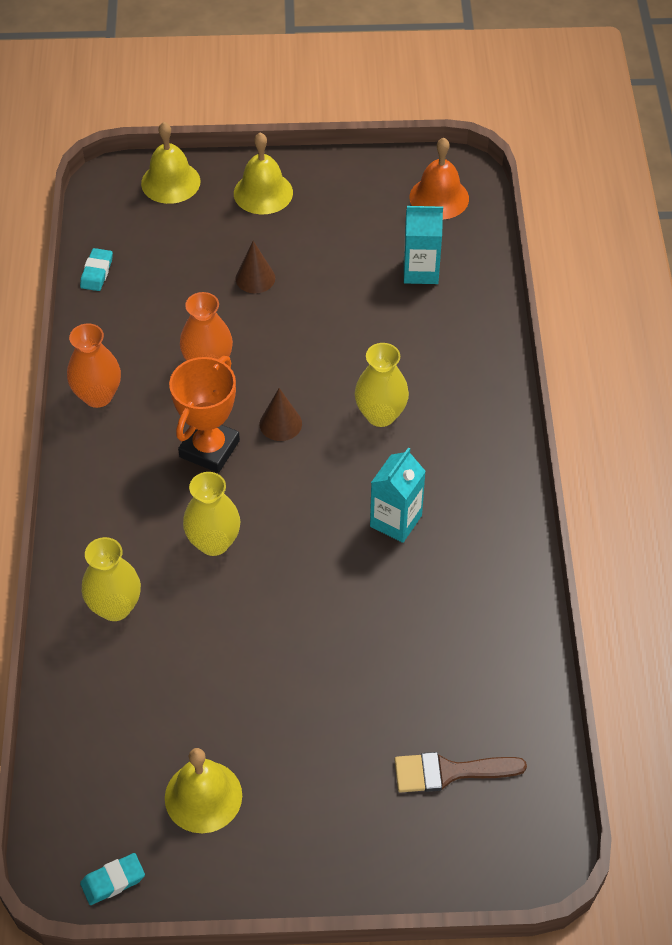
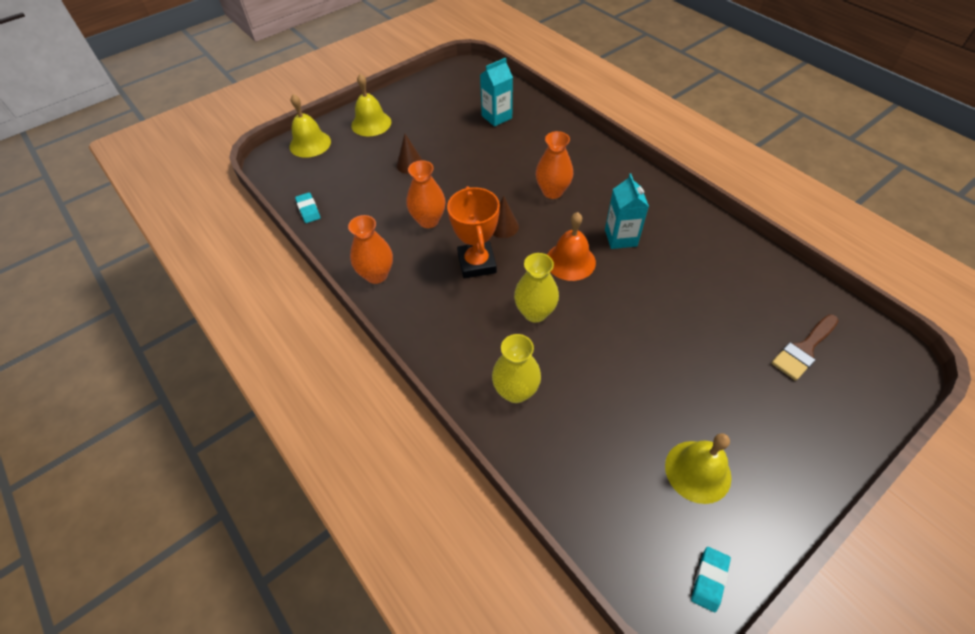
camera: 35 degrees left, 0 degrees up
(380, 415) = (552, 192): yellow vase -> orange vase
(439, 197) = (469, 82): orange bell -> orange bell (570, 261)

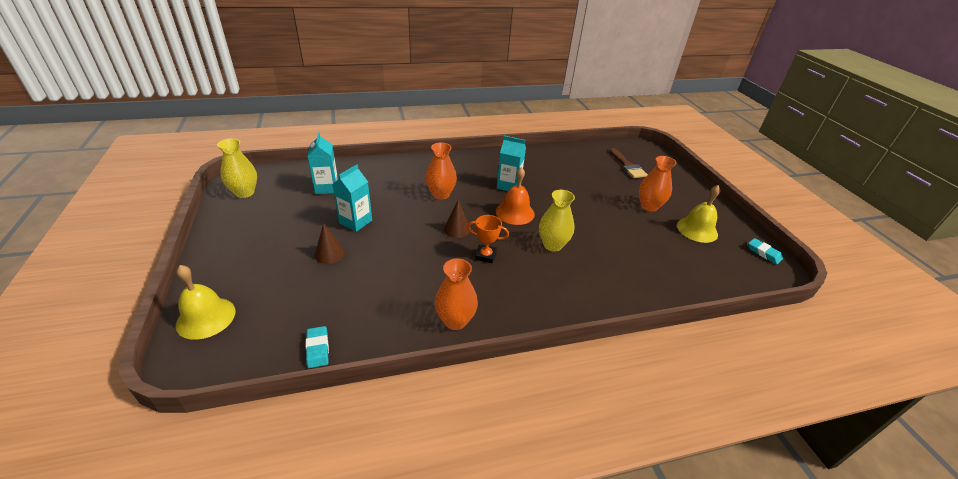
camera: 70 degrees left, 15 degrees down
(308, 210) = (318, 349): turquoise eraser -> turquoise eraser turned 75 degrees clockwise
(371, 123) = (236, 260): yellow bell -> none
(428, 220) = (414, 266): orange vase -> orange vase (649, 206)
(462, 158) = (356, 222): none -> turquoise carton
(477, 263) = (485, 256): orange trophy -> orange trophy, size x0.60
(515, 391) = (619, 279): yellow vase -> yellow vase (244, 193)

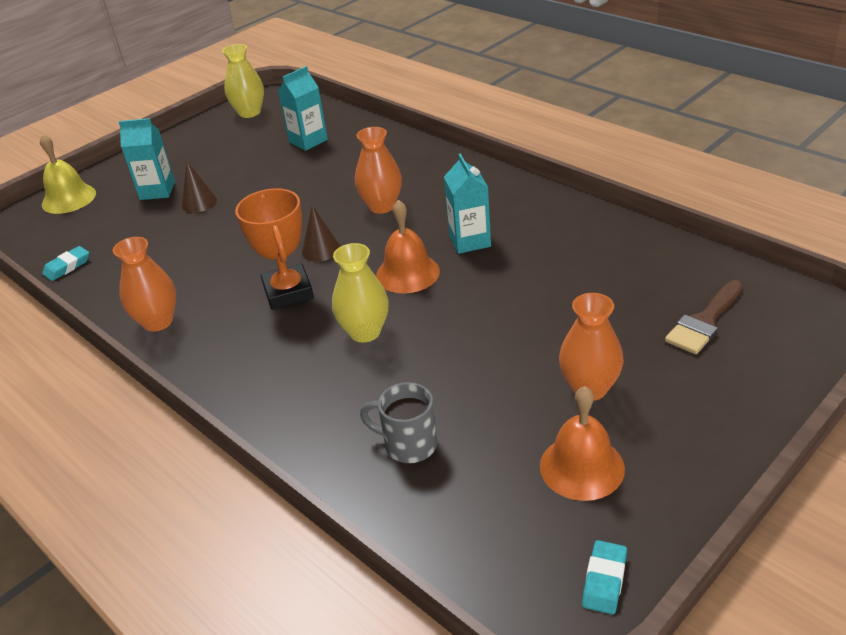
camera: 65 degrees right, 0 degrees up
(356, 222) = (265, 187): turquoise carton -> turquoise carton (157, 191)
(485, 256) = (288, 292): orange trophy -> orange trophy, size x1.66
(654, 267) = (408, 445): none -> grey mug
(697, 229) = (582, 467): yellow bell -> orange bell

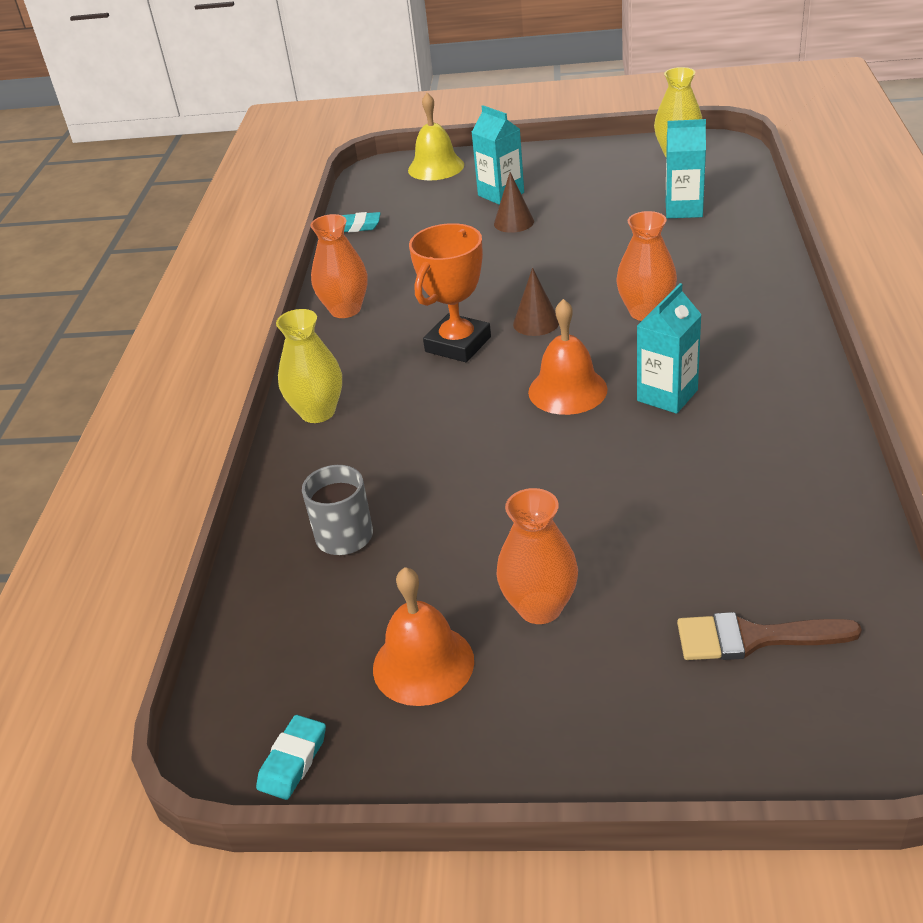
camera: 50 degrees right, 0 degrees up
(365, 332) = (456, 419): yellow vase -> yellow vase (318, 412)
(604, 580) = (293, 761): turquoise eraser -> turquoise eraser turned 45 degrees counterclockwise

